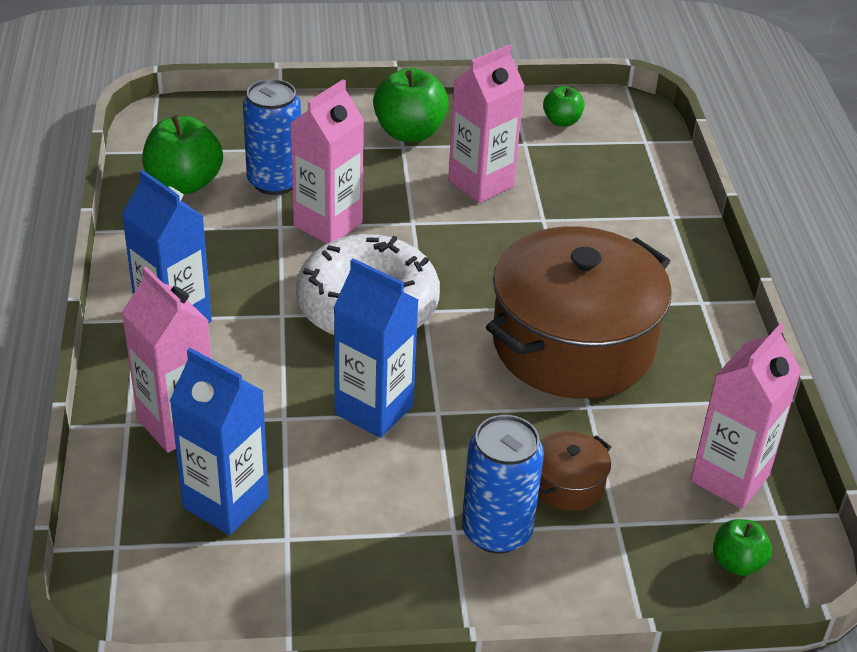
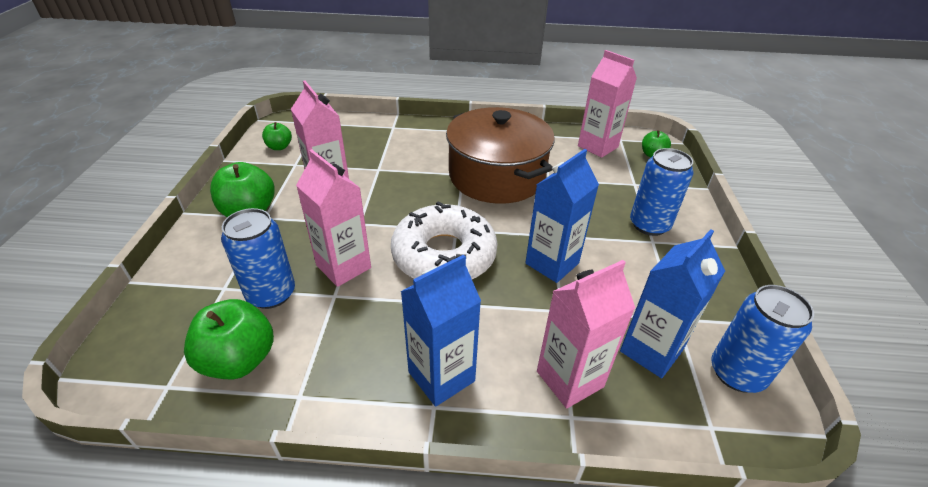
camera: 80 degrees left, 0 degrees up
(196, 588) = (737, 373): none -> blue can
(568, 484) = (609, 195): brown pot -> none

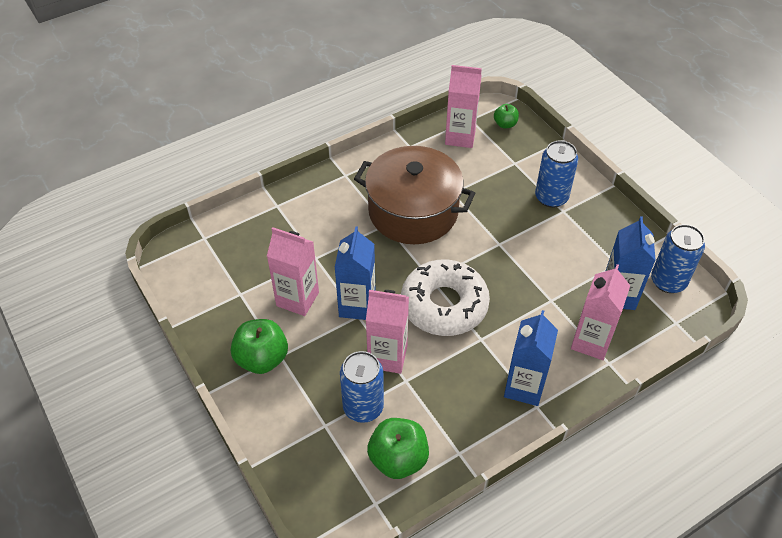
camera: 35 degrees left, 10 degrees up
(279, 147) = (203, 284): green apple -> none
(552, 263) = (517, 268): blue carton -> blue carton (357, 305)

